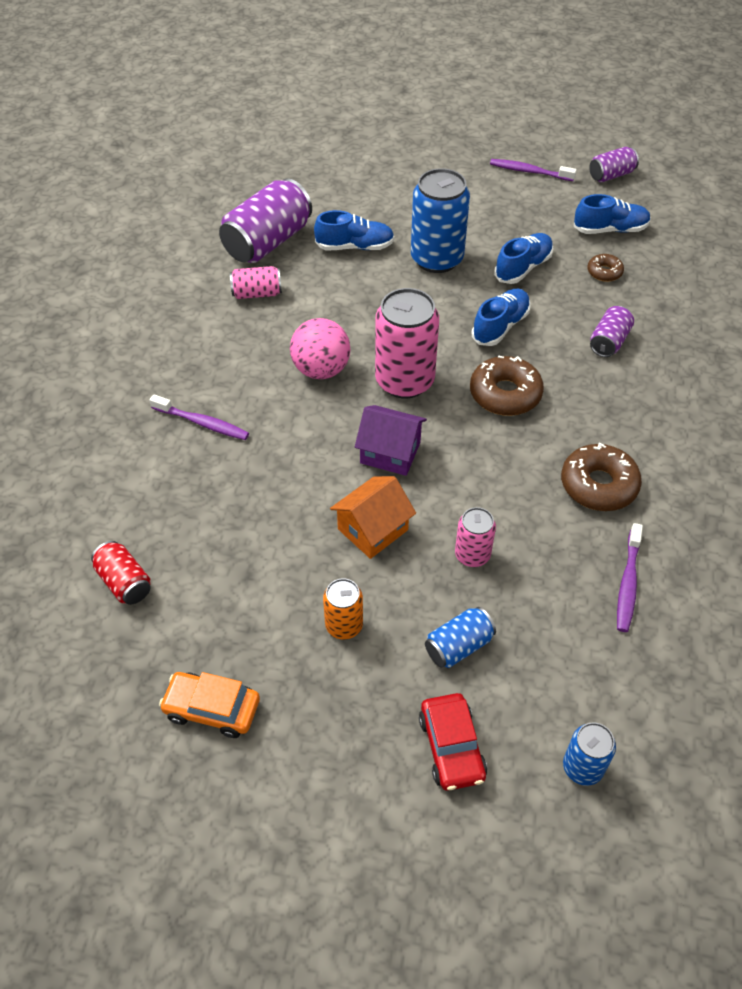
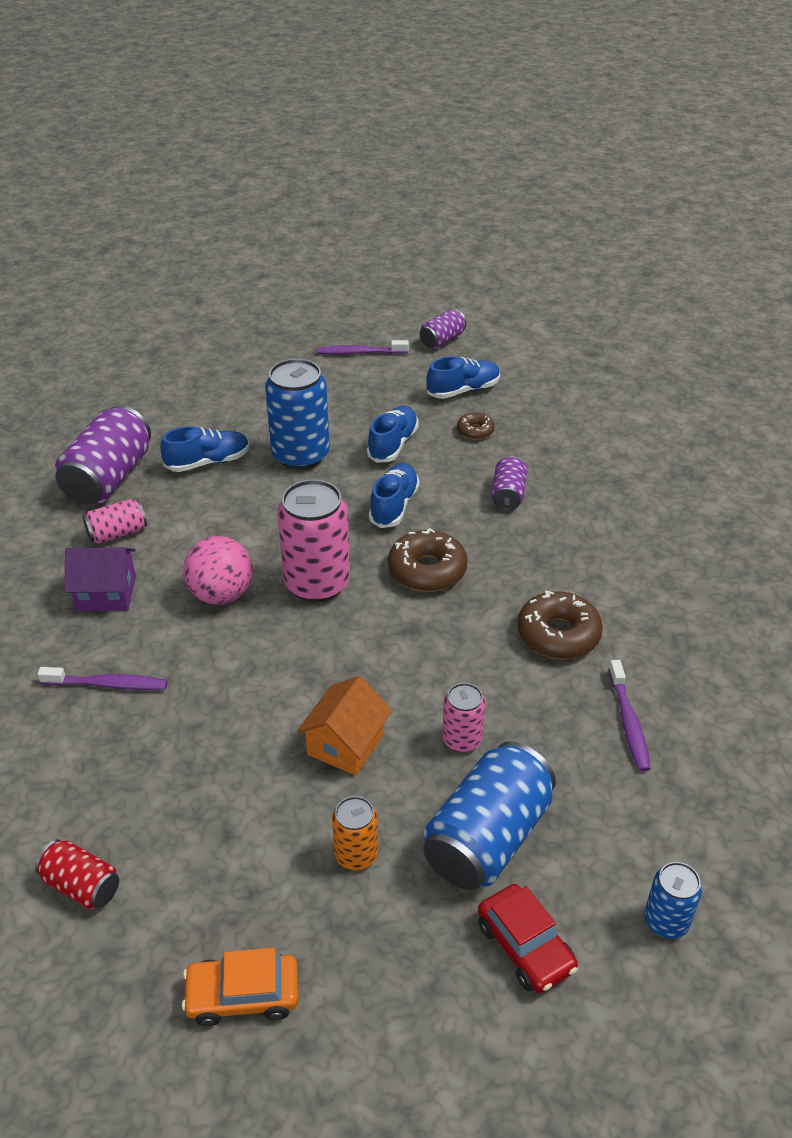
camera: 20 degrees left, 10 degrees down
(390, 452) = (332, 660): purple house -> purple house (106, 593)
(458, 646) = (487, 838): blue can -> blue can, size x1.89

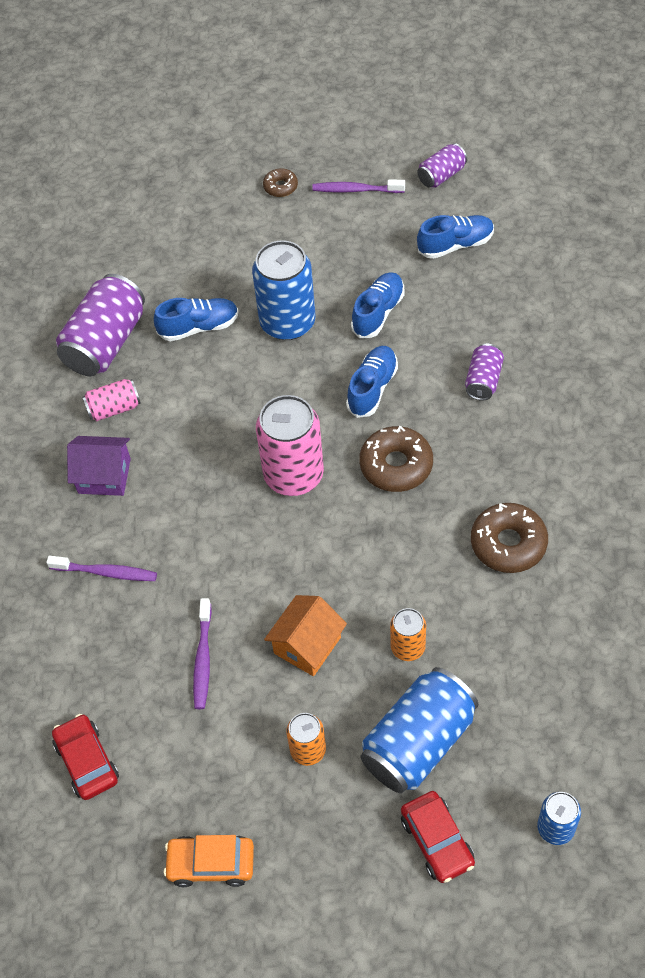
camera: 10 degrees right, 15 degrees up
(82, 885) = (87, 761): red can -> red car
(221, 594) = (207, 482): pink ball -> none
(462, 740) = (408, 647): pink can -> orange can
(475, 431) = (461, 299): brown donut -> brown donut (280, 187)
(628, 722) = (557, 639): purple toothbrush -> purple toothbrush (203, 659)

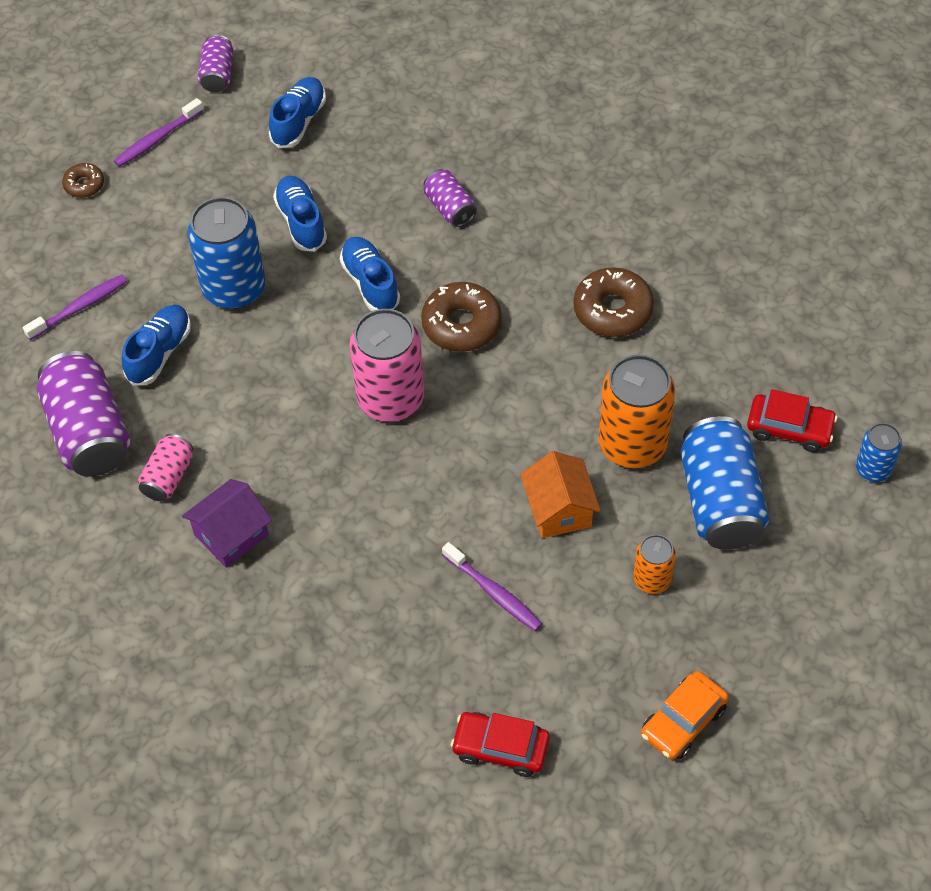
camera: 50 degrees left, 0 degrees up
(106, 572) = (332, 603): purple toothbrush -> purple toothbrush (80, 307)
(408, 647) = (632, 444): orange can -> orange can, size x1.89
(437, 841) = (811, 552): red car -> red car (789, 428)

